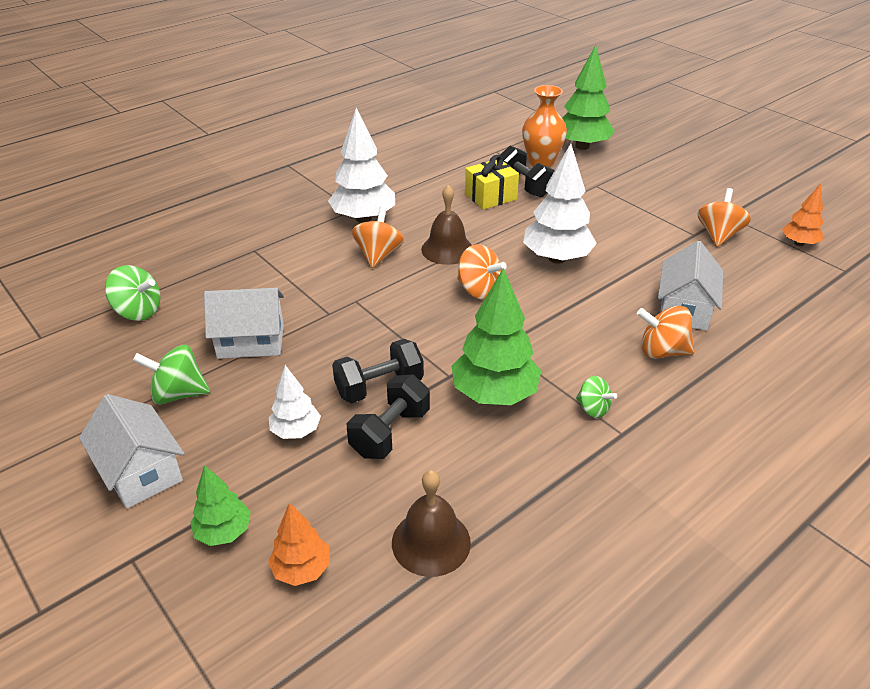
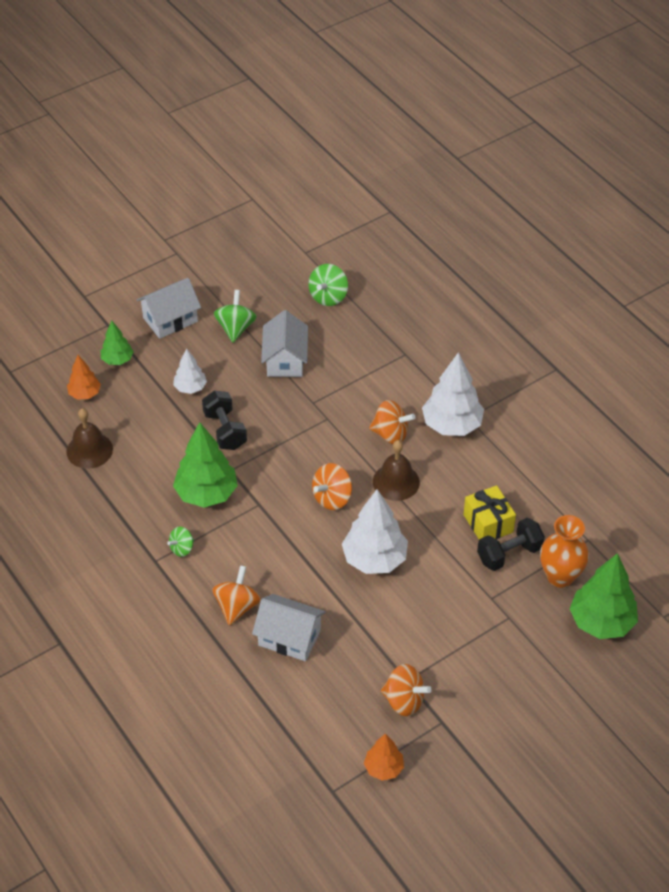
camera: 95 degrees right, 10 degrees up
(390, 432) = (180, 435): black dumbbell -> none

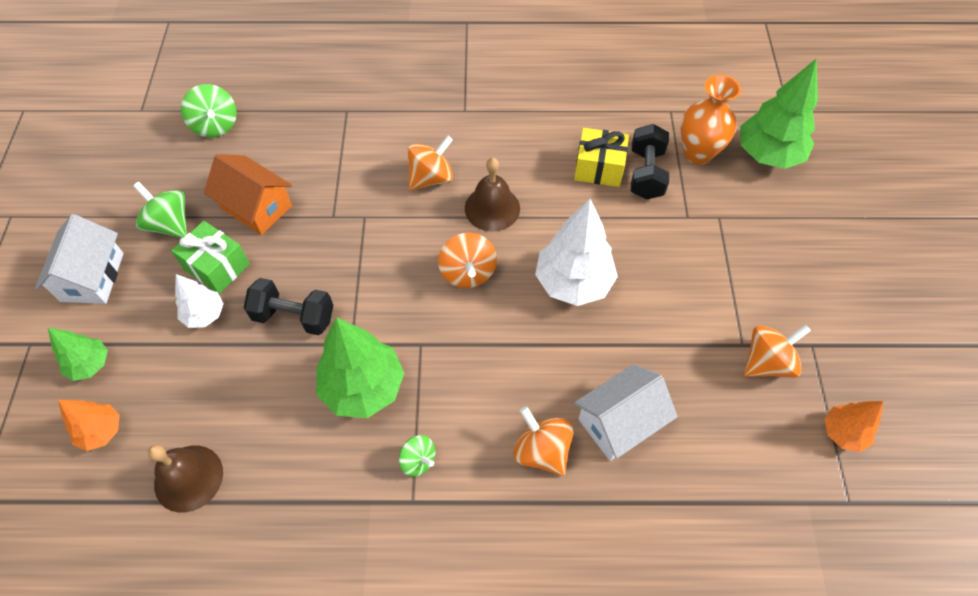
camera: 55 degrees left, 10 degrees up
(182, 548) = (418, 460): green spinning top -> green spinning top turned 45 degrees counterclockwise
(226, 371) = (217, 267): none -> green gift
(285, 360) = (256, 207): white house -> orange house
(452, 425) = (462, 127): white tree -> none

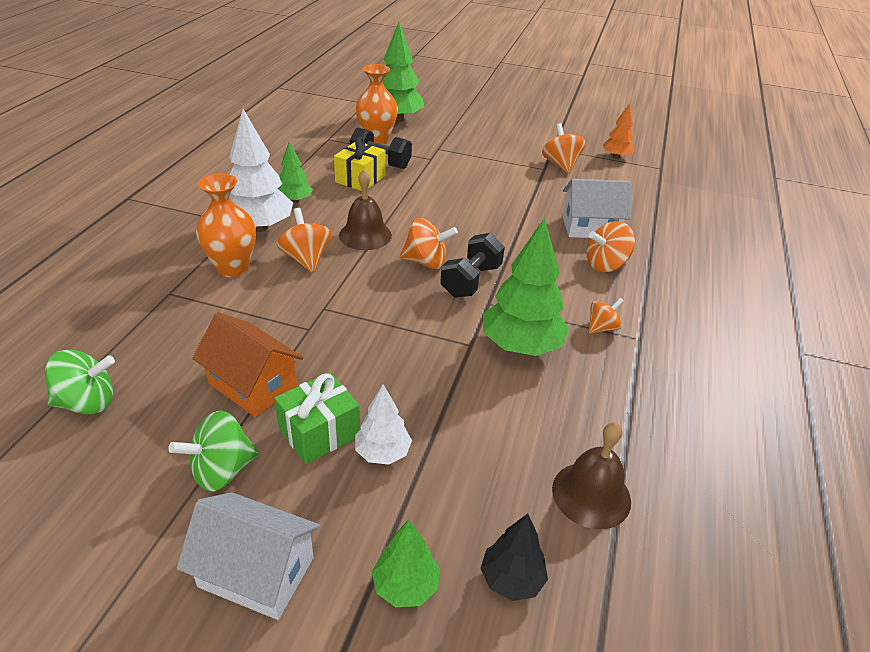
camera: 75 degrees left, 20 degrees down
(101, 431) = (511, 579): orange tree -> black tree
(256, 207) = (253, 385): orange house -> orange house turned 75 degrees clockwise
(294, 316) = (420, 378): black dumbbell -> black dumbbell (471, 281)
(396, 134) = (232, 268): none -> orange vase
(418, 460) = (602, 328): green spinning top -> orange spinning top
(525, 132) = (294, 201): none -> green tree
(573, 282) = (463, 216): white tree -> white tree (259, 227)
(619, 422) = (590, 227): white house -> white house turned 75 degrees counterclockwise

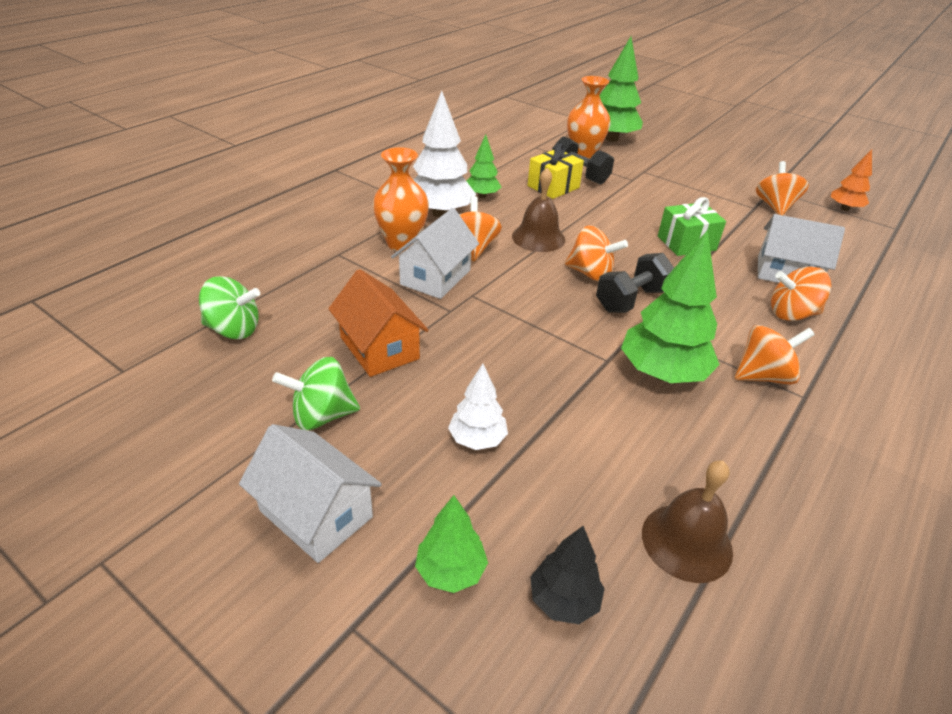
camera: 20 degrees right, 0 degrees up
(280, 297) = (435, 277): none -> white house
(319, 432) = (423, 405): green gift -> green gift (686, 243)
(602, 328) = (763, 376): orange spinning top -> orange spinning top, size x1.58

